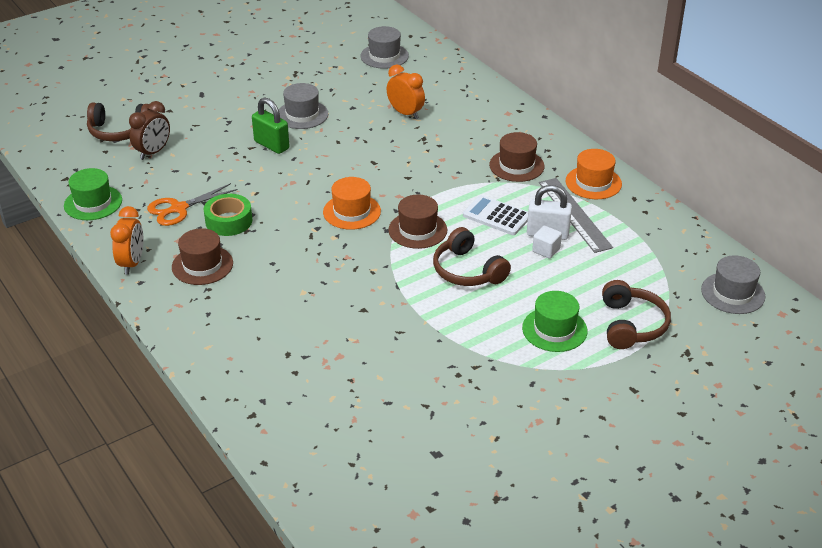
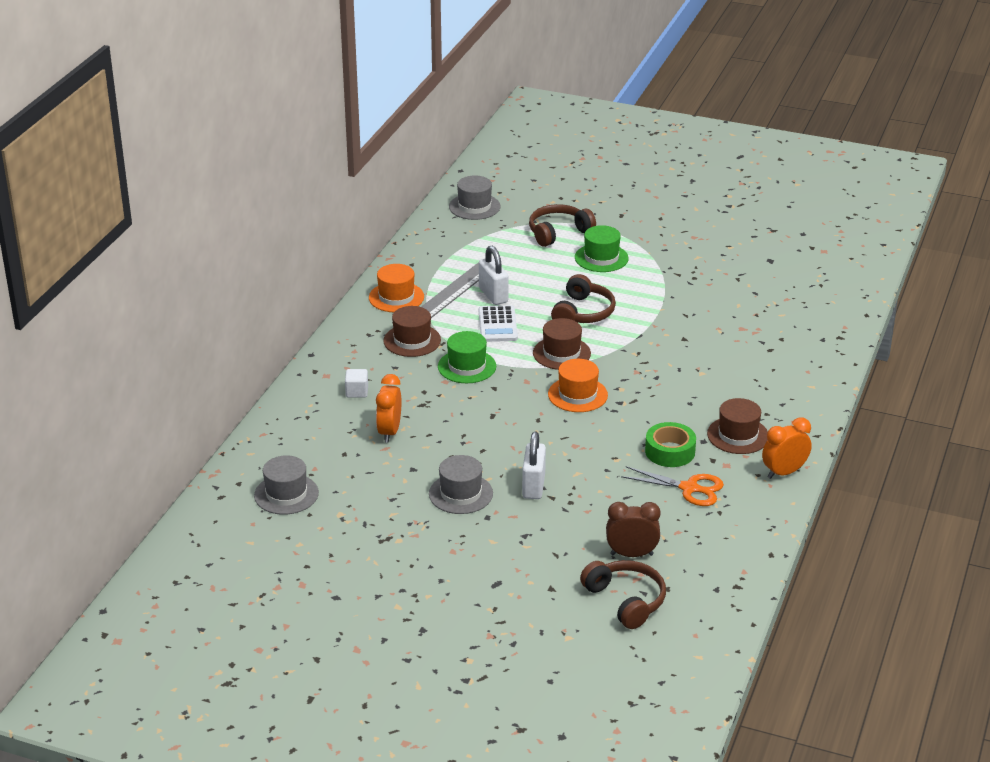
camera: 125 degrees left, 5 degrees down
(93, 203) = (745, 544): green hat -> green hat (467, 366)
(271, 145) = (533, 486): green padlock -> white padlock
(546, 250) = (515, 289): white cube -> white cube (357, 392)

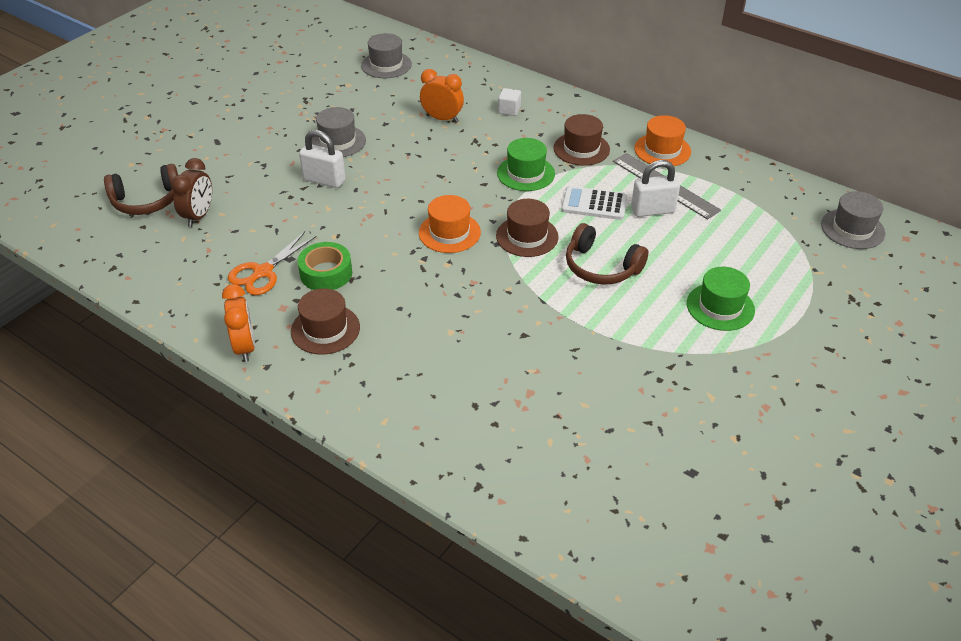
camera: 105 degrees right, 10 degrees up
(558, 232) = (786, 283): brown headphones -> none

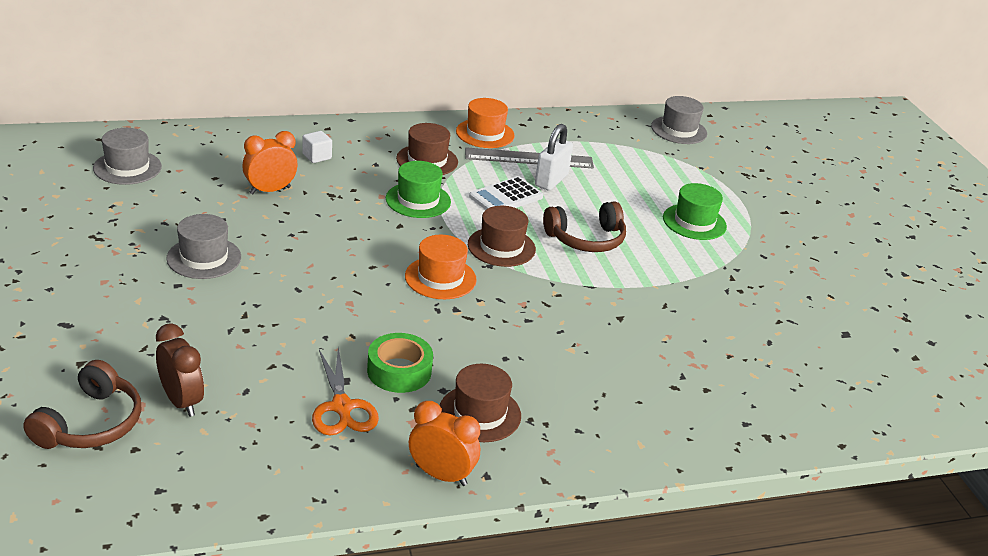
camera: 55 degrees left, 10 degrees down
(324, 180) = (254, 297): white padlock -> none

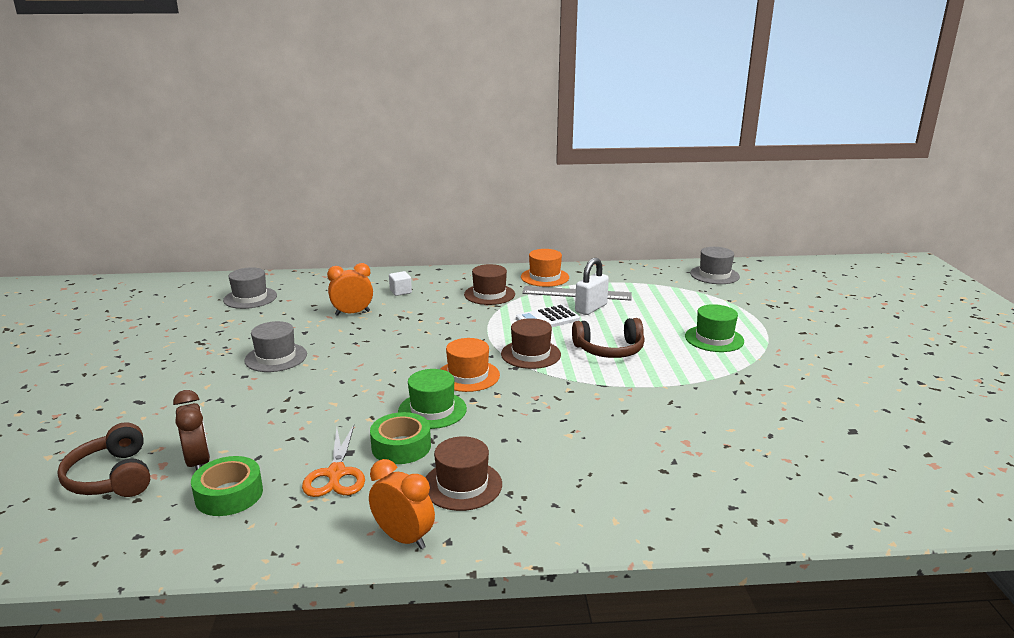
camera: 15 degrees right, 10 degrees down
(90, 423) = (112, 477): brown headphones -> brown headphones turned 120 degrees clockwise
(236, 437) = (229, 494): none -> green tape
(418, 200) = (471, 321): green hat -> green hat (432, 410)

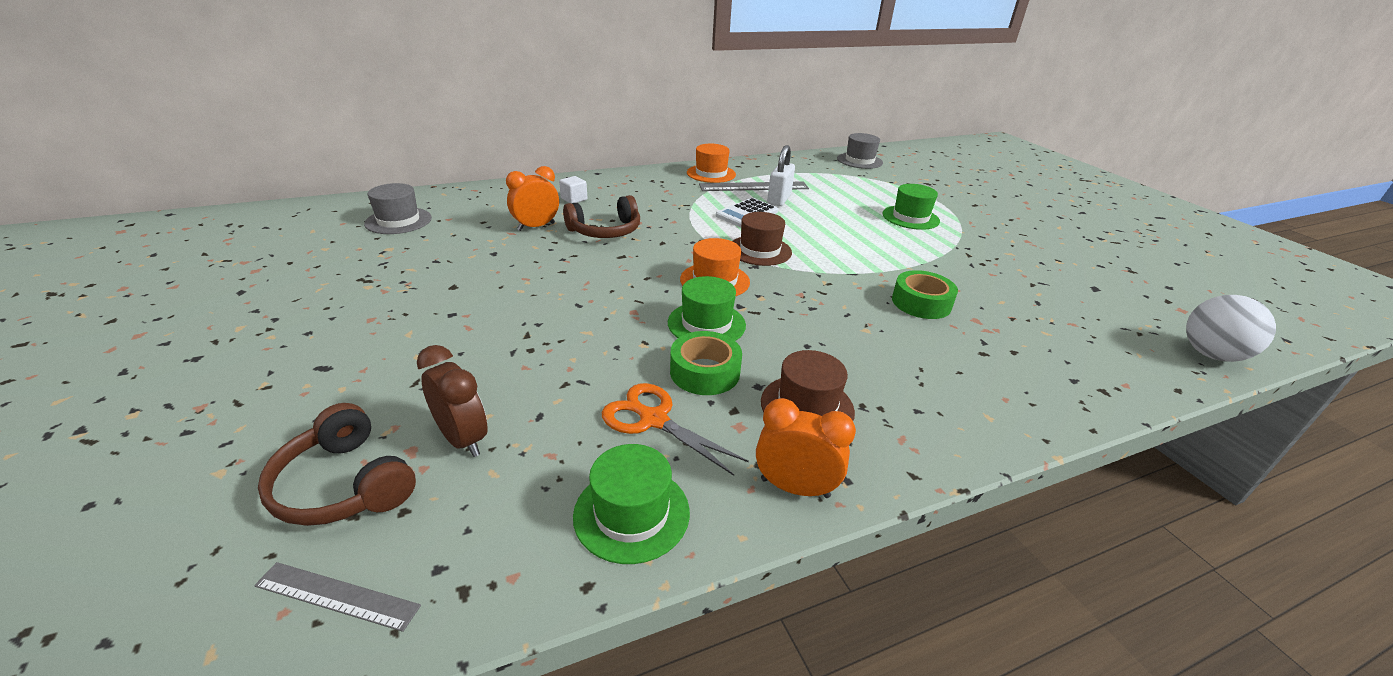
camera: 20 degrees left, 10 degrees up
(75, 537) = (337, 596): none -> grey ruler
(229, 494) = (535, 476): green tape -> green tape (921, 303)
(275, 530) = (631, 513): none -> green hat
(276, 357) = (478, 287): grey hat -> none
(336, 473) = (654, 420): orange scissors -> orange scissors turned 150 degrees clockwise
(489, 294) = (670, 194): brown hat -> none
(609, 350) = (829, 238): brown headphones -> brown headphones (605, 231)
(915, 510) = (1211, 355): none -> white ball

